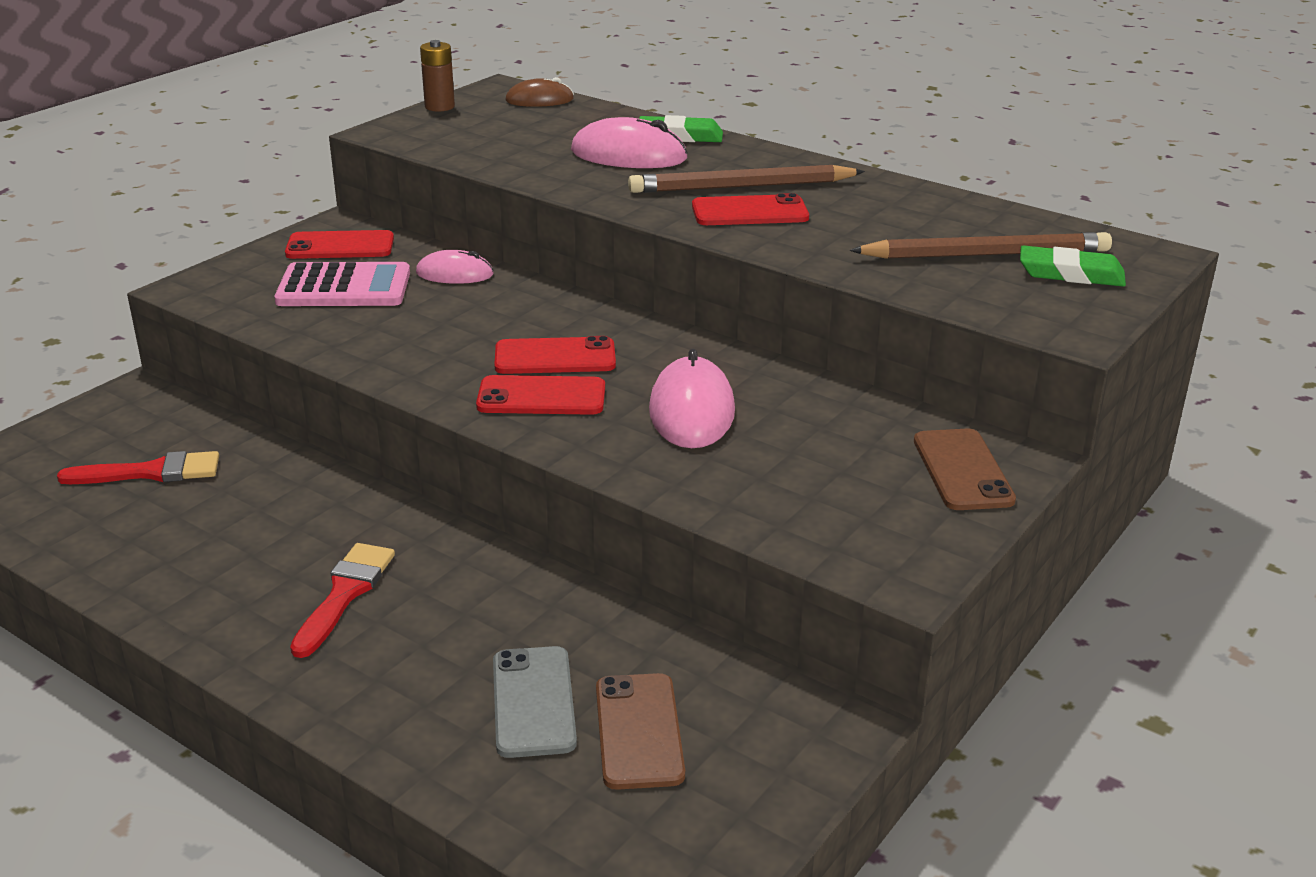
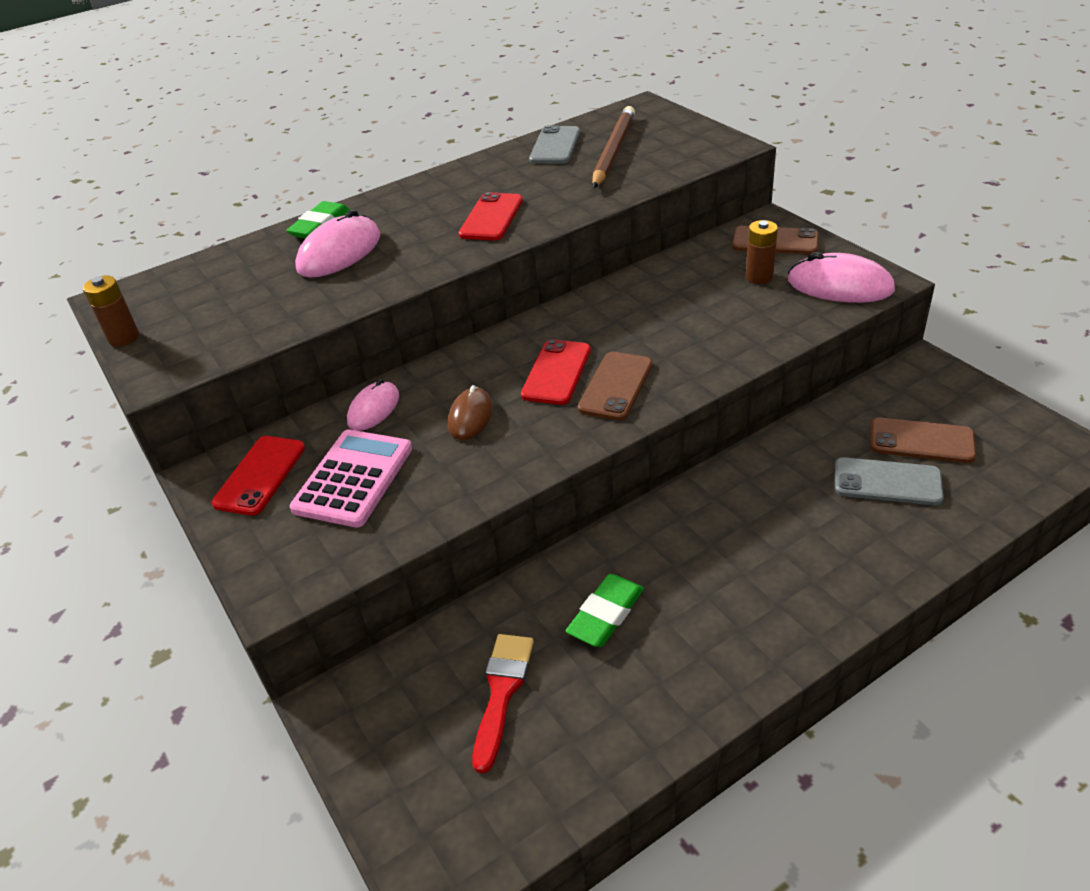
camera: 65 degrees left, 10 degrees up
(345, 594) = (741, 566): red brush -> none
(539, 100) = (167, 281): brown mouse -> brown mouse (470, 416)
(541, 397) = (615, 386): red phone -> brown phone
(691, 410) = (665, 323): pink mouse -> pink mouse (840, 285)
(742, 186) = (443, 214): brown pencil -> none
(849, 467) = (759, 277): none -> brown battery
(969, 217) = (555, 146): none -> grey phone
(1071, 274) = (655, 132): green eraser -> green eraser (606, 614)

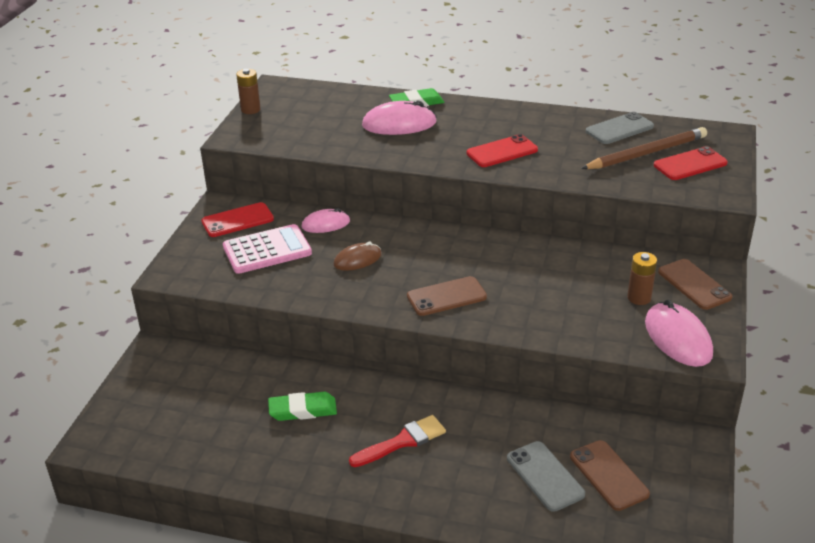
camera: 45 degrees right, 5 degrees down
(502, 692) = (214, 402): red brush -> red brush (402, 441)
(556, 372) = (432, 268): red phone -> red phone (690, 164)

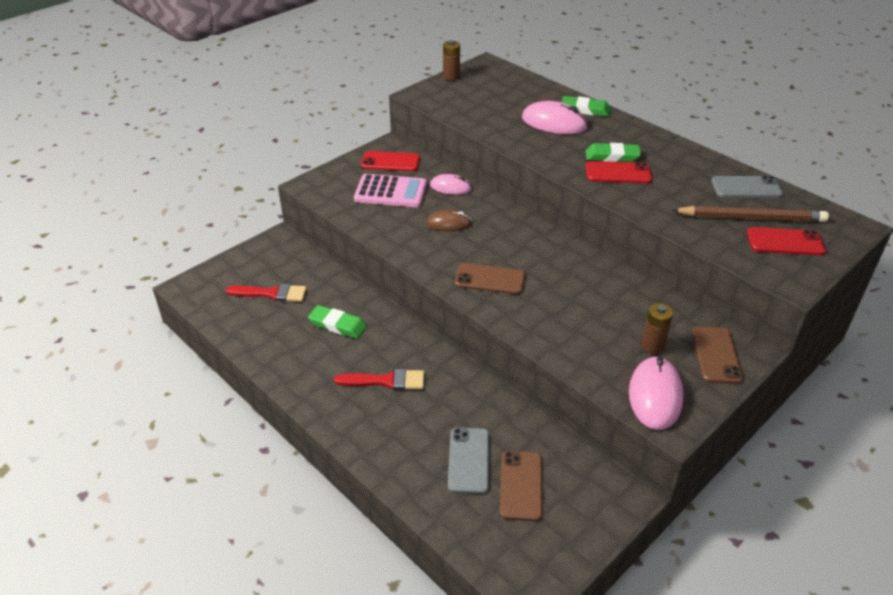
camera: 30 degrees right, 5 degrees up
(199, 409) = (271, 293): none -> red brush
(482, 138) = (612, 156): none -> green eraser

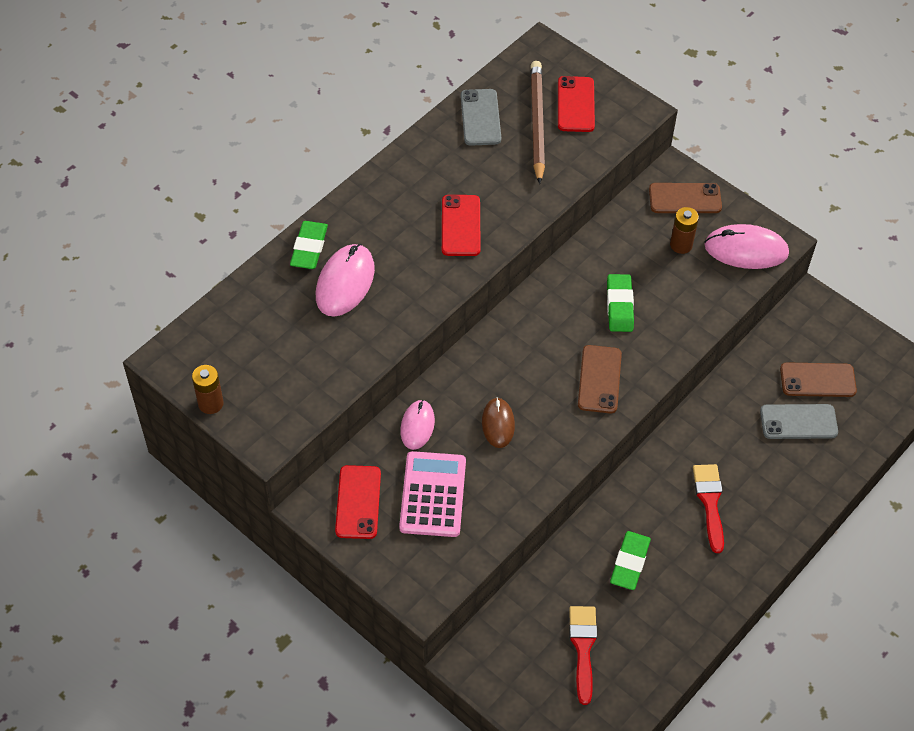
camera: 95 degrees left, 15 degrees up
(612, 156) = (423, 228): green eraser -> green eraser (619, 306)

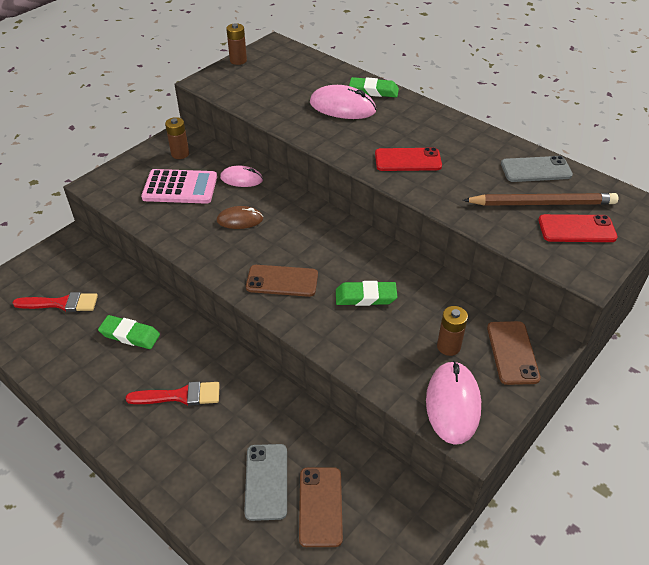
camera: 90 degrees right, 10 degrees down
(358, 502) = (180, 154): red phone -> brown battery

